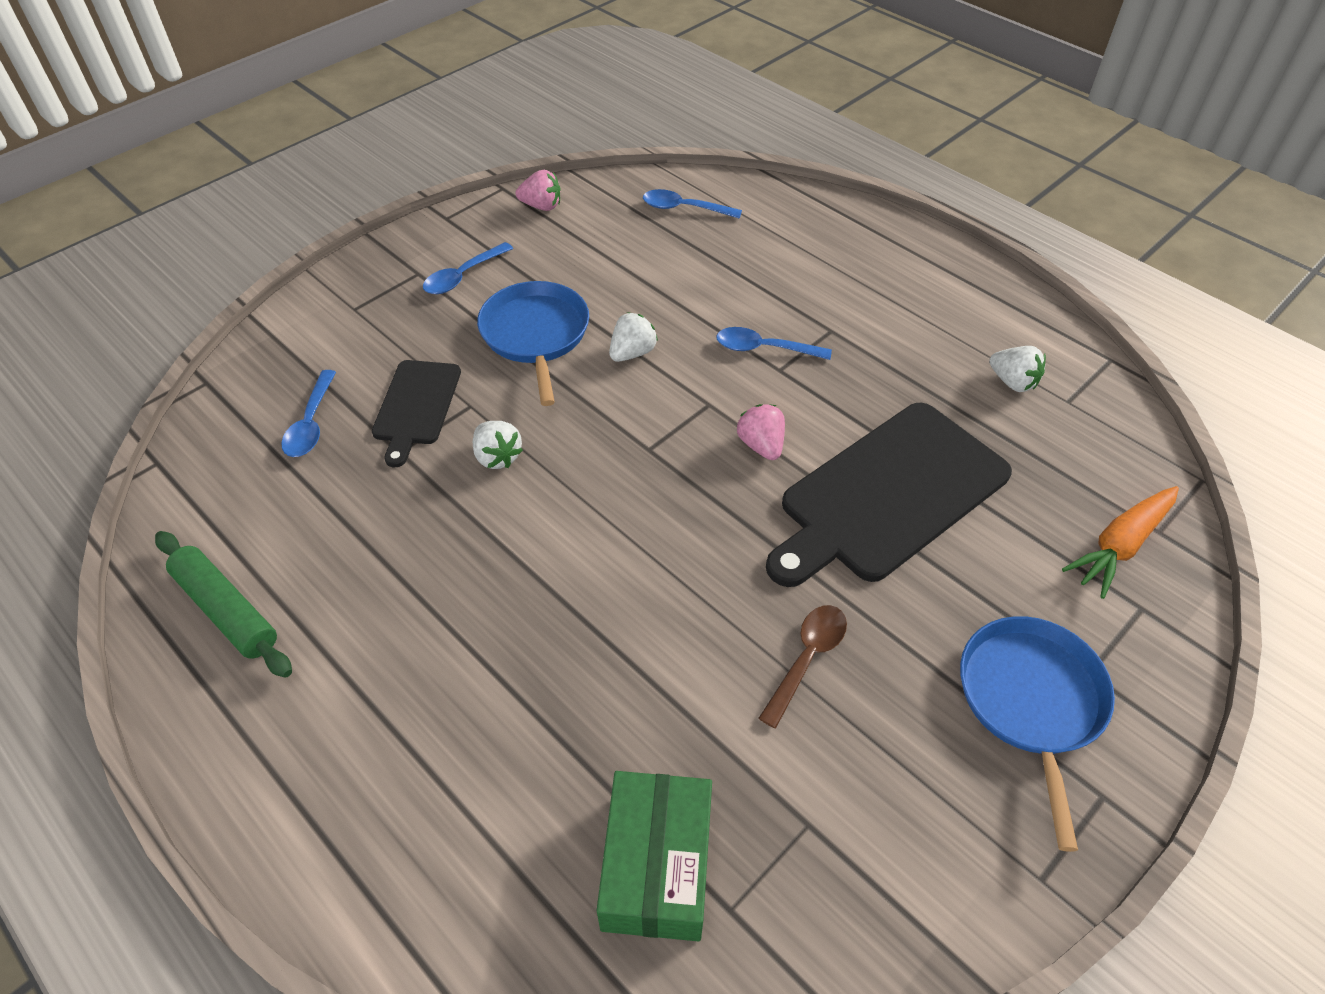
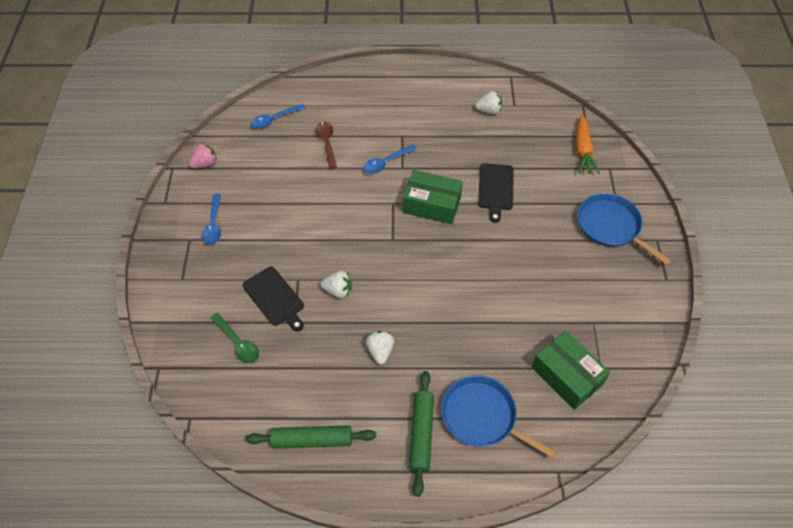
camera: 45 degrees left, 5 degrees up
(311, 423) = (238, 343): blue spoon -> green spoon
(349, 735) = (421, 434): none -> green rolling pin
(535, 335) = (285, 227): blue pan -> blue pan (482, 417)
(632, 353) = (336, 204): white strawberry -> white strawberry (380, 351)
(761, 445) = (432, 205): pink strawberry -> green box
(806, 659) = (535, 270): brown spoon -> brown spoon (327, 143)
(888, 494) = (495, 189): black cutting board -> black cutting board, size x0.54

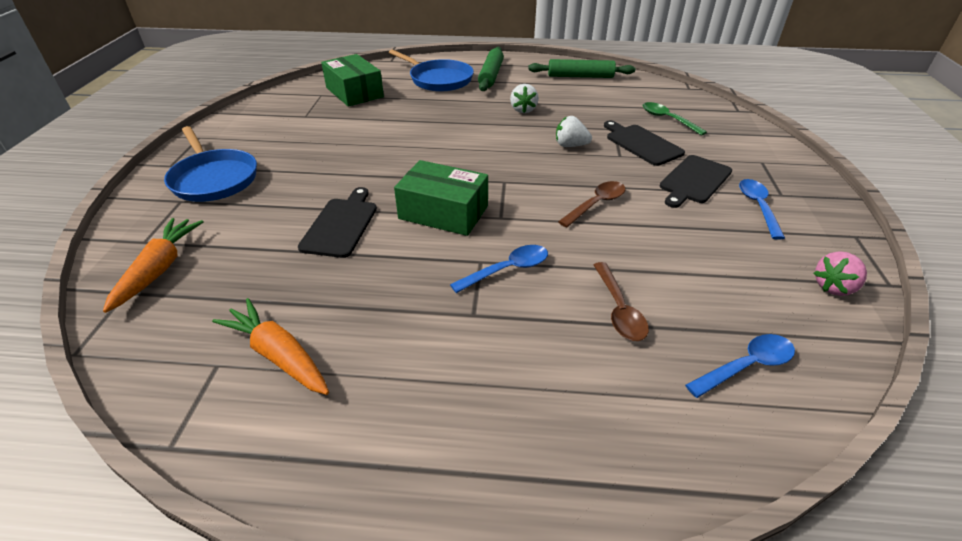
camera: 175 degrees left, 15 degrees down
(248, 250) = (694, 180): none -> black cutting board
(327, 219) = (596, 204): none -> brown spoon
(489, 110) = (278, 355): white strawberry -> orange carrot

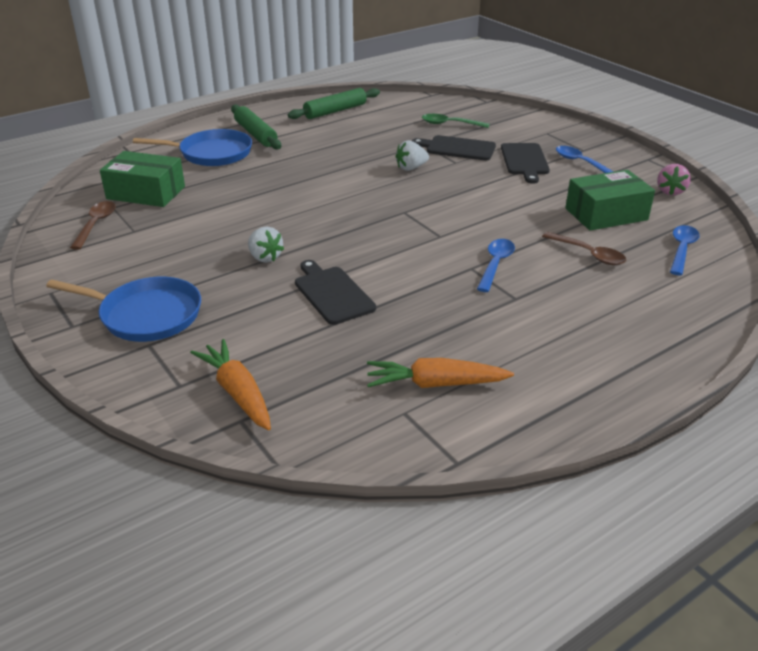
camera: 40 degrees left, 5 degrees down
(443, 212) = (395, 250): green box -> green box (606, 214)
(523, 110) = (332, 154): white strawberry -> white strawberry (265, 257)
(596, 204) = (488, 201): brown spoon -> brown spoon (96, 224)

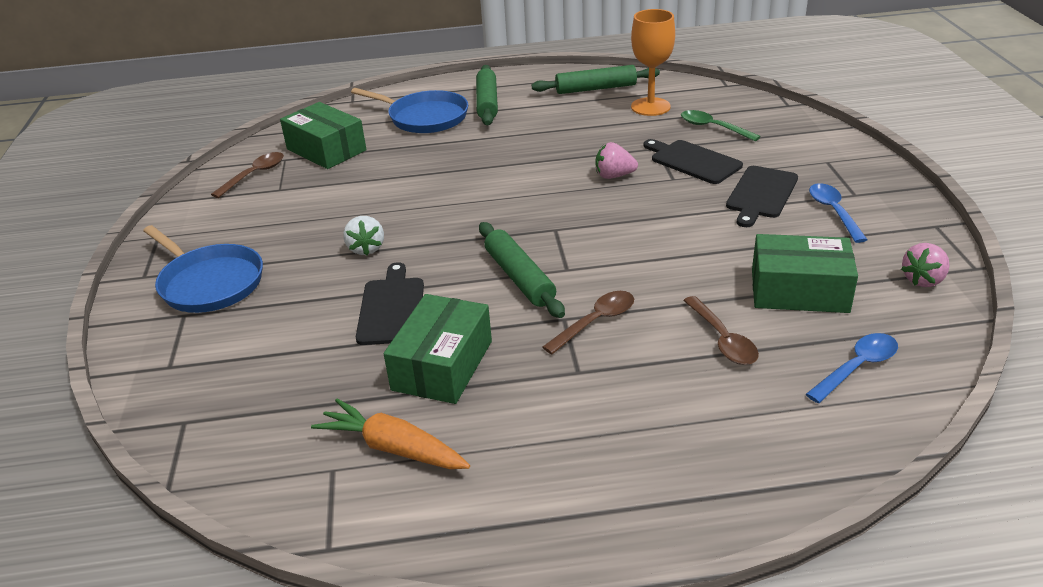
camera: 30 degrees right, 0 degrees up
(237, 393) = (207, 391): orange carrot -> none
(390, 117) = (650, 107): none -> orange goblet
(411, 168) = (614, 176): white strawberry -> pink strawberry
(411, 249) = (519, 278): none -> green rolling pin
(414, 320) = (442, 365): none -> green box
(495, 264) = (595, 322): blue spoon -> brown spoon

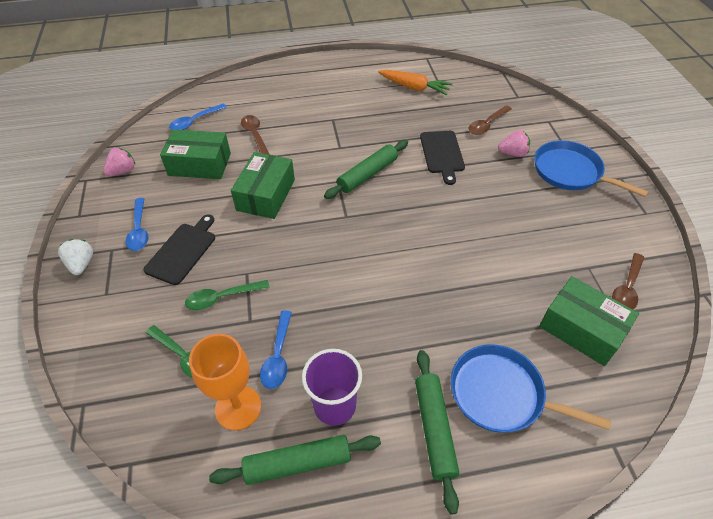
camera: 175 degrees right, 15 degrees up
(366, 248) = (479, 199): white strawberry -> white strawberry (81, 264)
(442, 365) = (402, 122): green box -> green box (266, 195)
(519, 278) = (368, 174): green rolling pin -> green rolling pin turned 75 degrees clockwise
(568, 109) = (334, 405): none -> purple cup
(595, 322) = (322, 145): brown spoon -> brown spoon (487, 124)
(614, 176) = (296, 278): pink strawberry -> pink strawberry (513, 153)
(622, 130) = (278, 356): none -> blue spoon
(693, 161) = (222, 298): black cutting board -> green spoon

